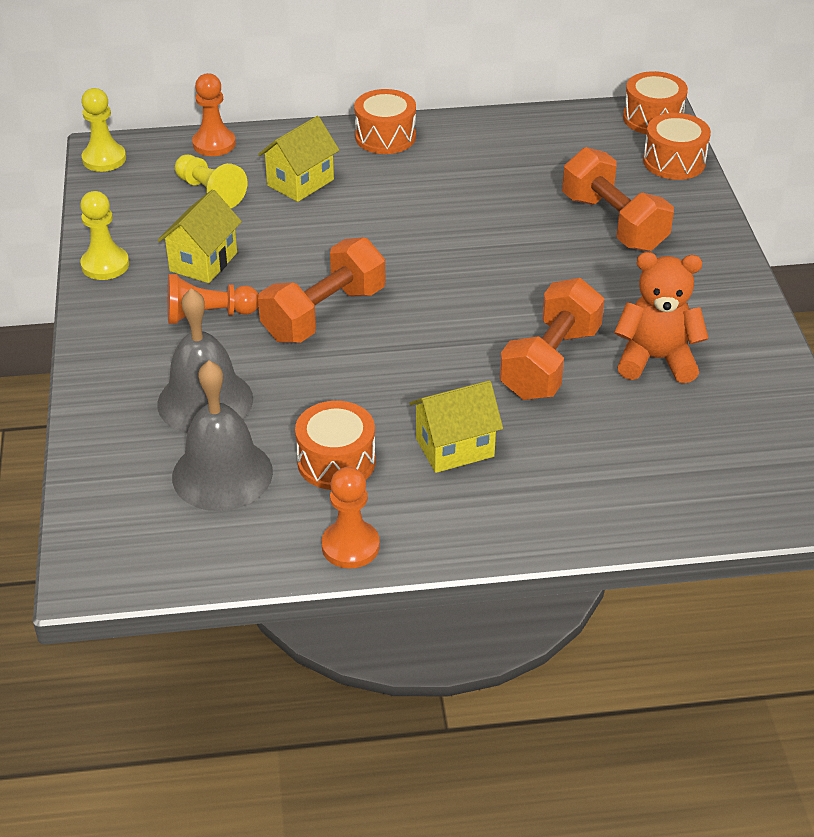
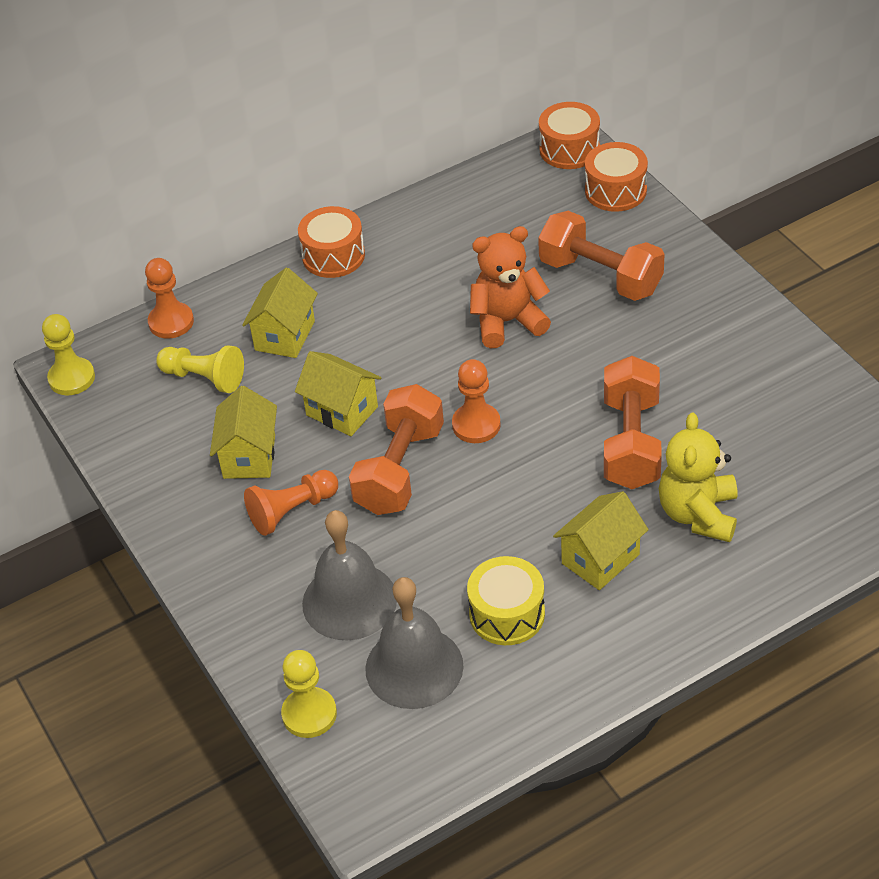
camera: 20 degrees left, 5 degrees up
(105, 265) = (156, 495): yellow pawn -> yellow pawn (309, 714)
(307, 253) = (342, 411): none -> yellow house
(336, 461) = (507, 614): orange drum -> yellow drum
(350, 546) = (571, 690): orange pawn -> orange pawn (476, 425)
(574, 443) = (698, 514): none -> yellow teddy bear
(656, 359) = (718, 404): orange teddy bear -> orange teddy bear (507, 322)

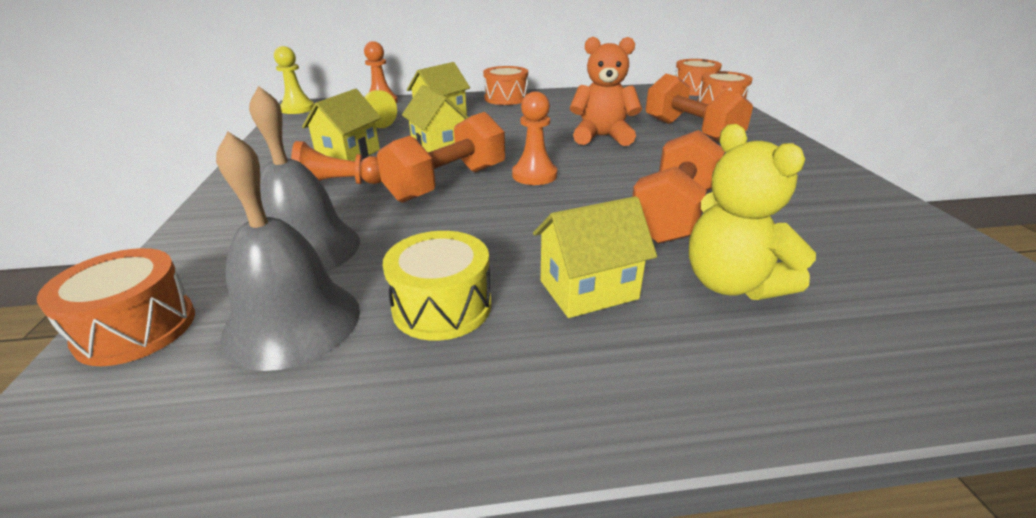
camera: 20 degrees right, 15 degrees down
(309, 714) = (136, 328): yellow pawn -> orange drum
(698, 514) = (732, 284): yellow teddy bear -> yellow teddy bear turned 60 degrees counterclockwise

